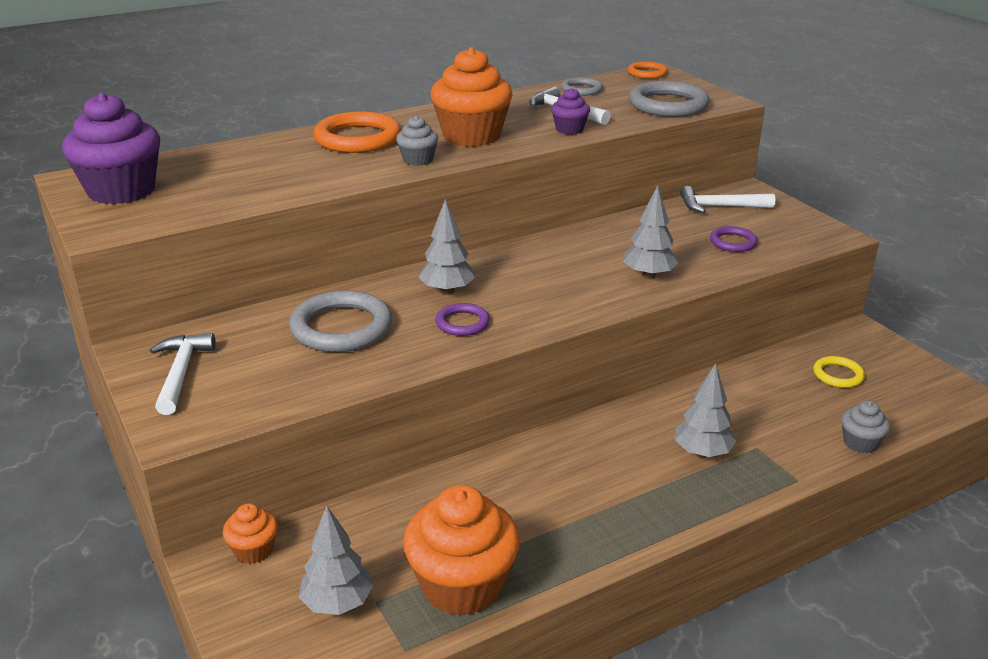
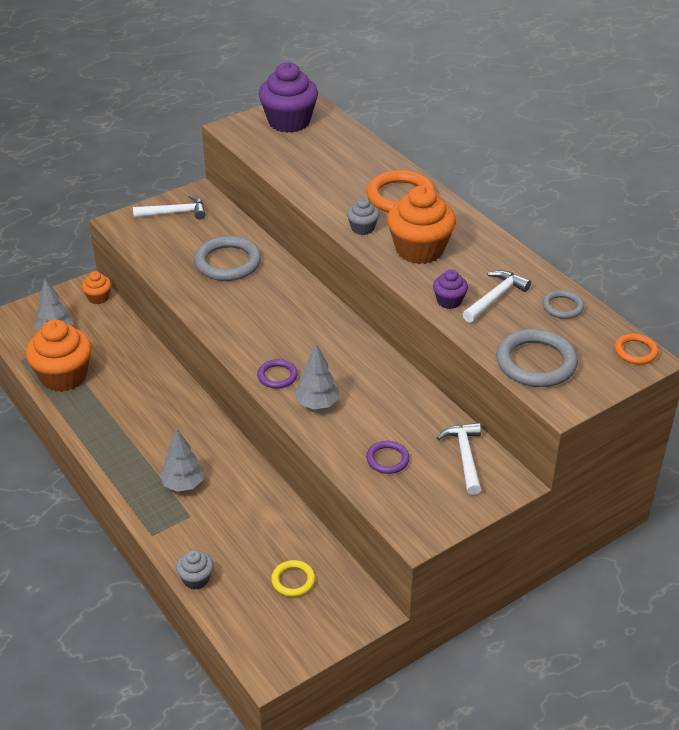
camera: 85 degrees right, 10 degrees up
(447, 291) = (281, 302): grey tree -> none
(462, 323) = (236, 312): purple ring -> purple ring (277, 376)

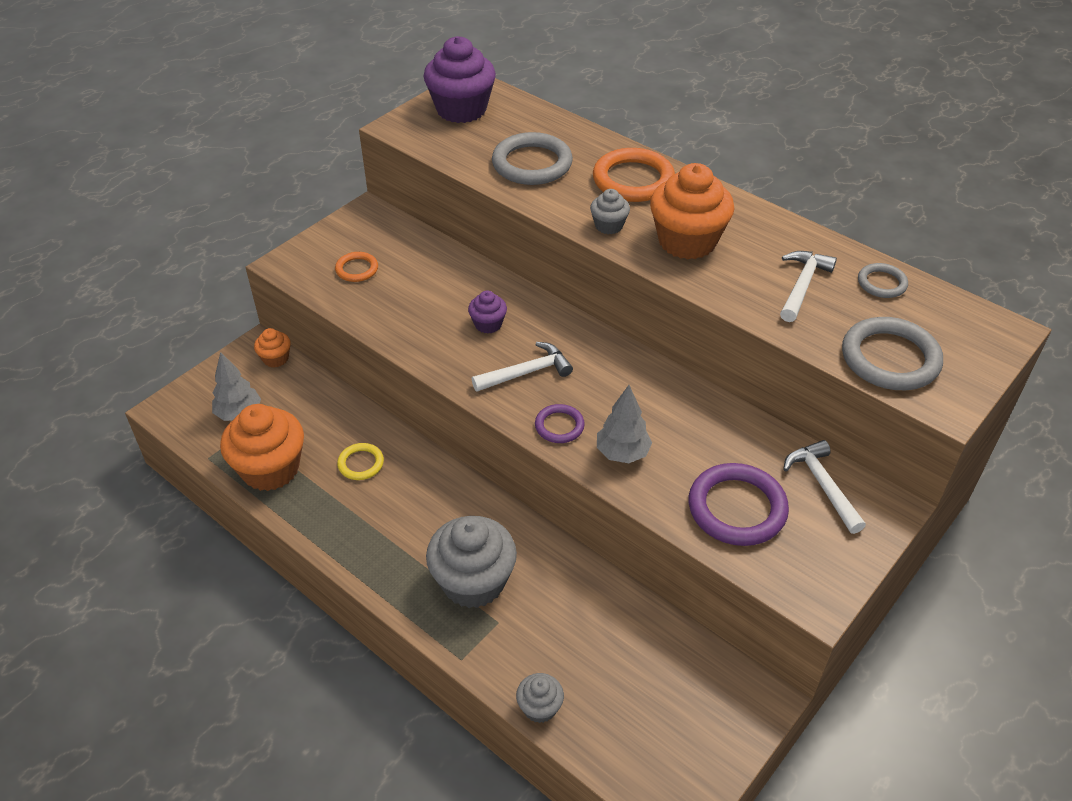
camera: 15 degrees left, 5 degrees up
(175, 213) = (348, 240): white hammer -> white hammer (526, 372)
(183, 484) = (473, 582): grey tree -> grey cupcake
(228, 262) = (438, 291): grey ring -> grey ring (532, 164)
(293, 580) = (657, 680): yellow ring -> yellow ring (361, 463)
(387, 459) = (737, 508): purple ring -> purple ring, size x1.86
(449, 301) = (752, 299): purple cupcake -> purple cupcake (488, 324)
(635, 351) = (989, 323): orange ring -> orange ring (357, 269)

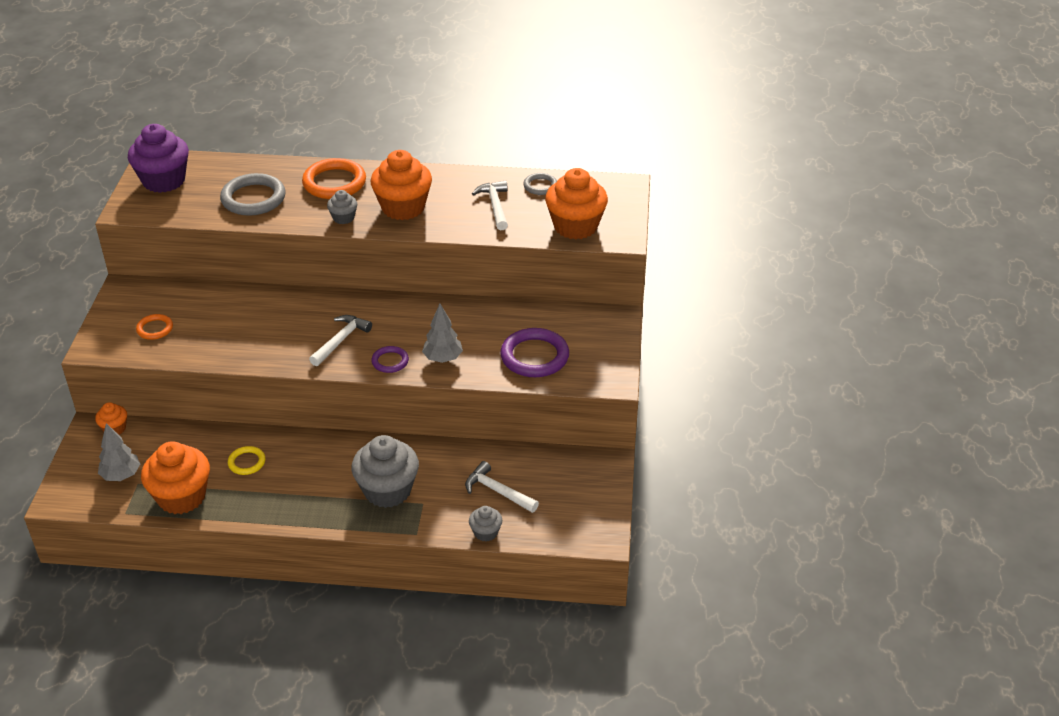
camera: 35 degrees left, 5 degrees down
(488, 324) = (287, 323): purple cupcake -> none
(822, 485) = (573, 322): white hammer -> white hammer (497, 491)
(890, 358) = (575, 226): grey ring -> orange cupcake

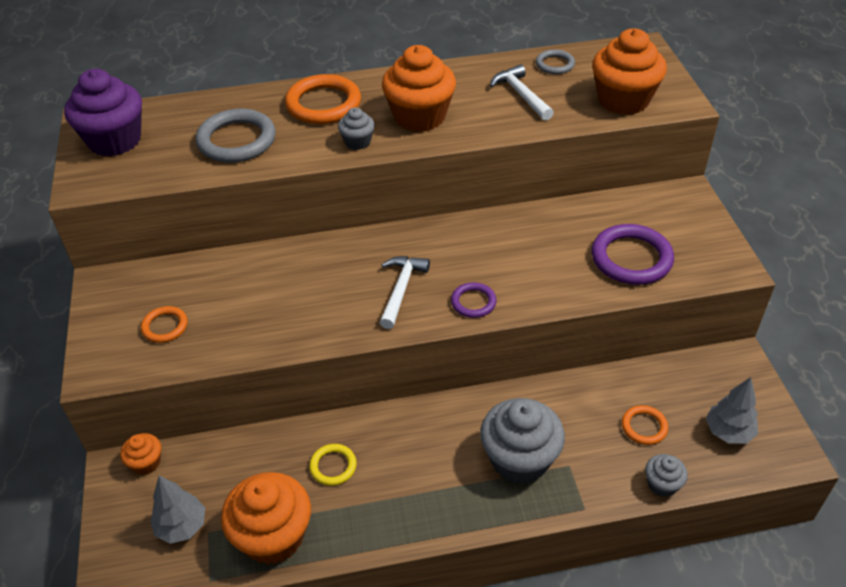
camera: 15 degrees left, 5 degrees up
(443, 358) = (531, 284): grey tree -> grey tree (728, 432)
(497, 491) = (644, 427): white hammer -> orange ring

